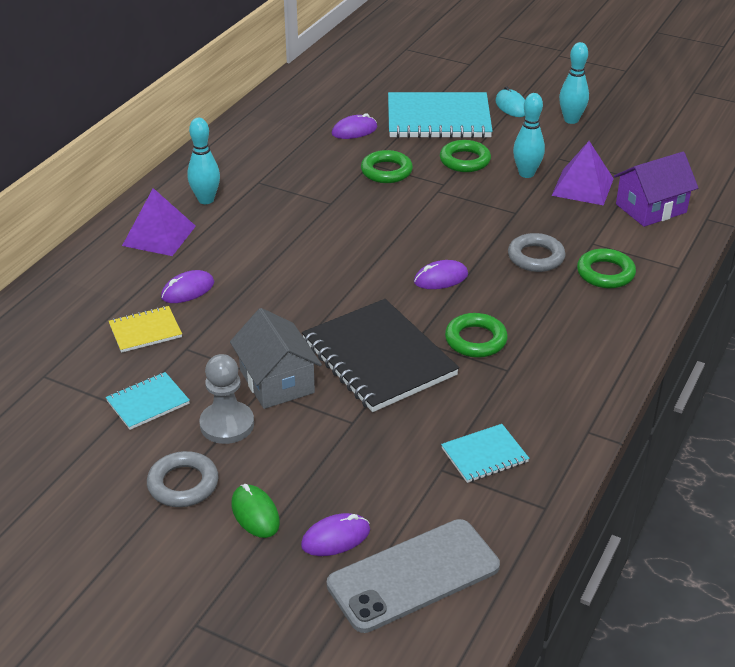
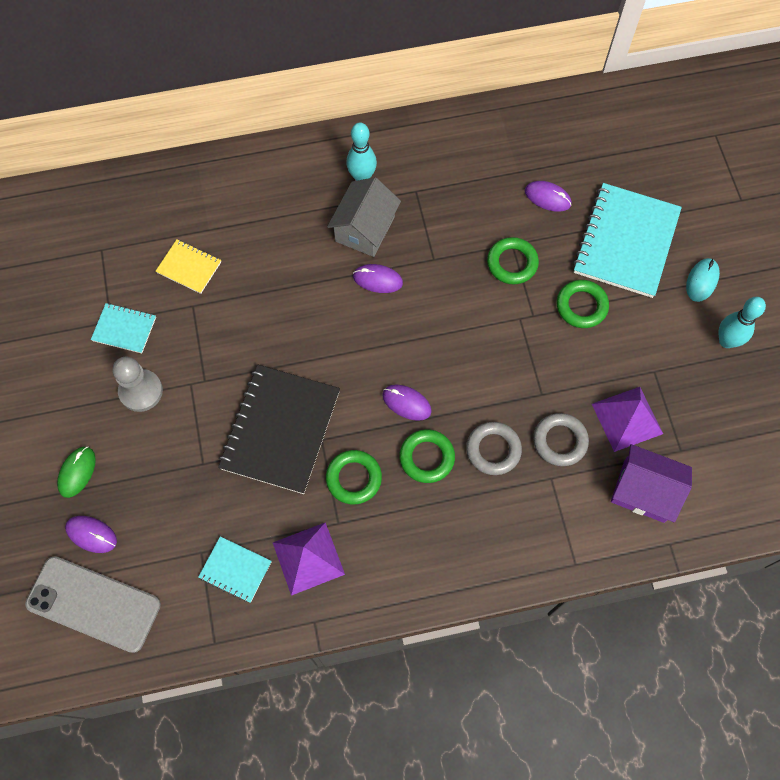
camera: 50 degrees right, 30 degrees up
(159, 235) = (294, 186): purple pyramid -> purple pyramid (308, 558)
(183, 484) = (70, 411): grey ring -> grey ring (560, 441)
(188, 290) = (251, 255): purple mouse -> purple mouse (377, 280)
(277, 381) = (205, 386): grey house -> grey house (365, 229)
(438, 119) = (626, 242): turquoise notebook -> turquoise notebook turned 60 degrees clockwise
(526, 174) = (606, 364): turquoise bowling pin -> none
(605, 273) = (517, 514): green ring -> green ring (427, 457)

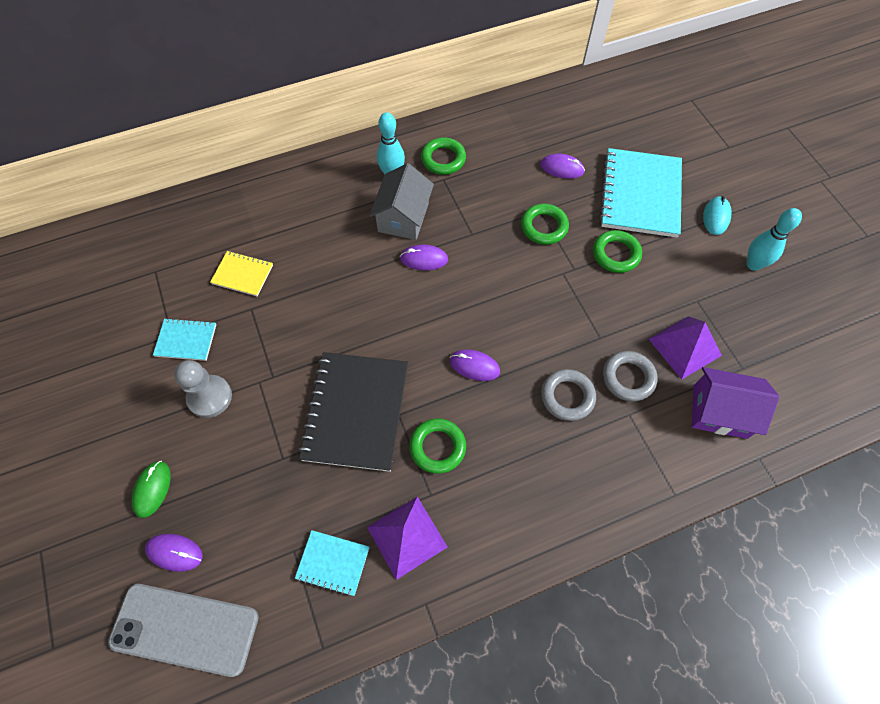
camera: 10 degrees left, 5 degrees down
(427, 457) = (505, 415): green ring -> green ring (443, 159)

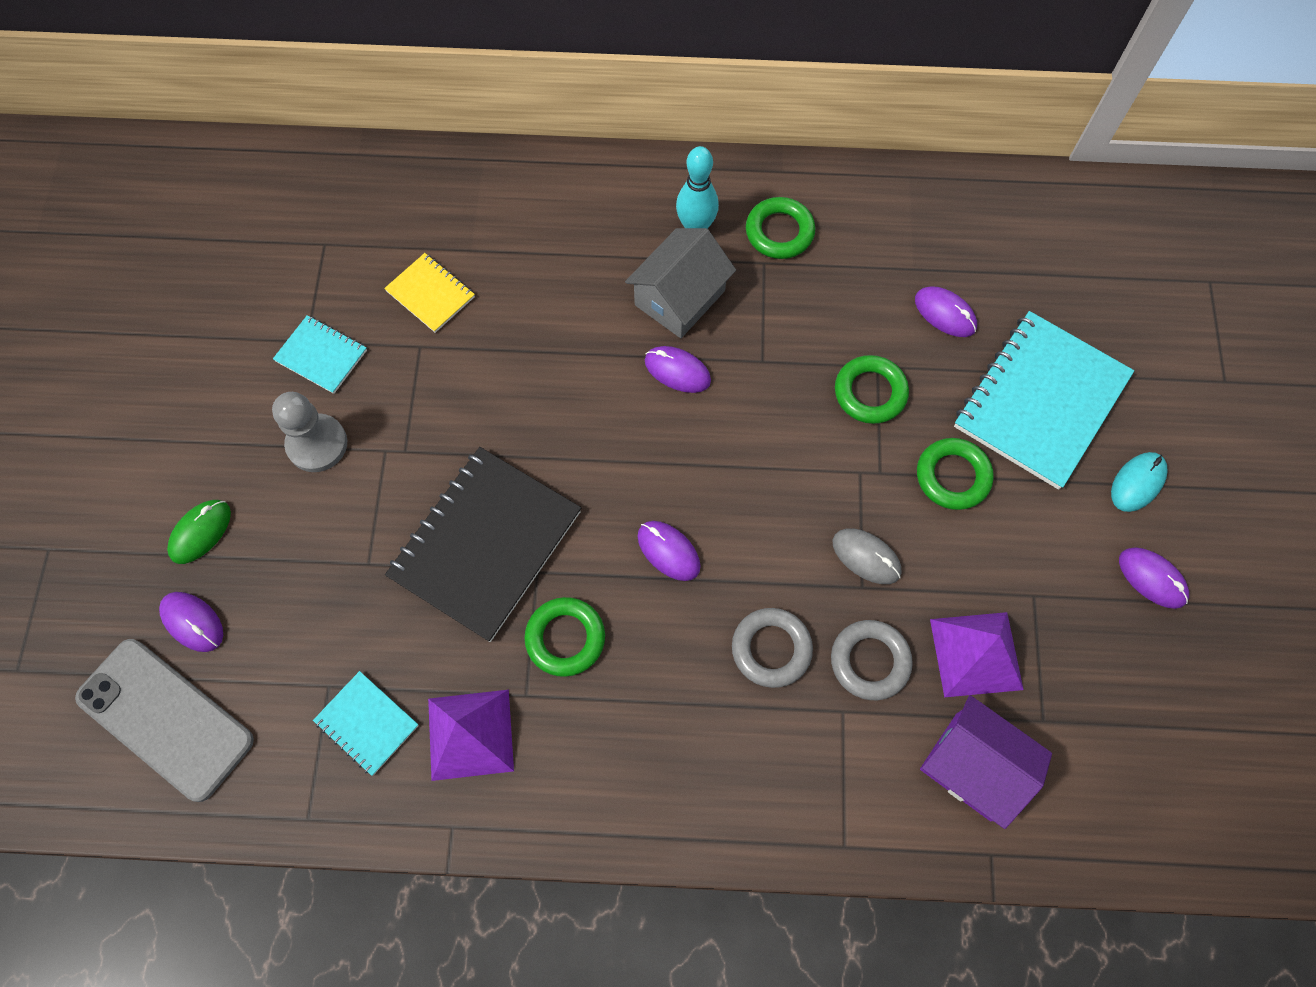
camera: 25 degrees right, 5 degrees up
(593, 319) = (866, 557): none -> grey mouse
(753, 264) = (1152, 578): turquoise bowling pin -> purple mouse

